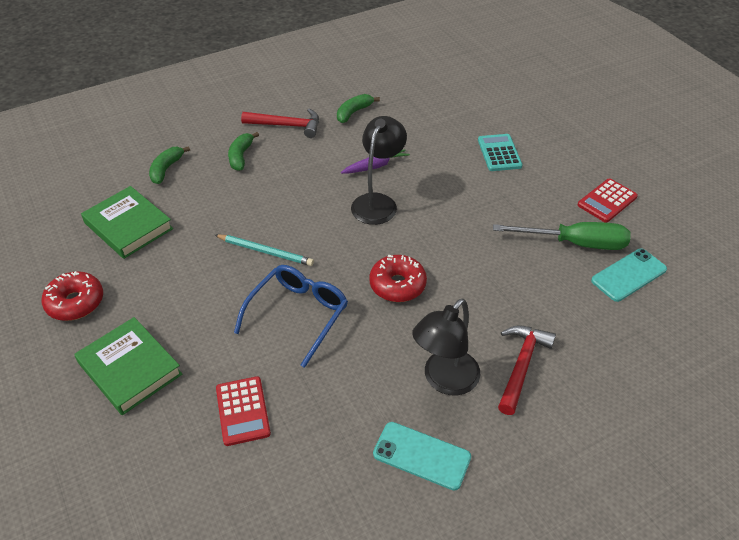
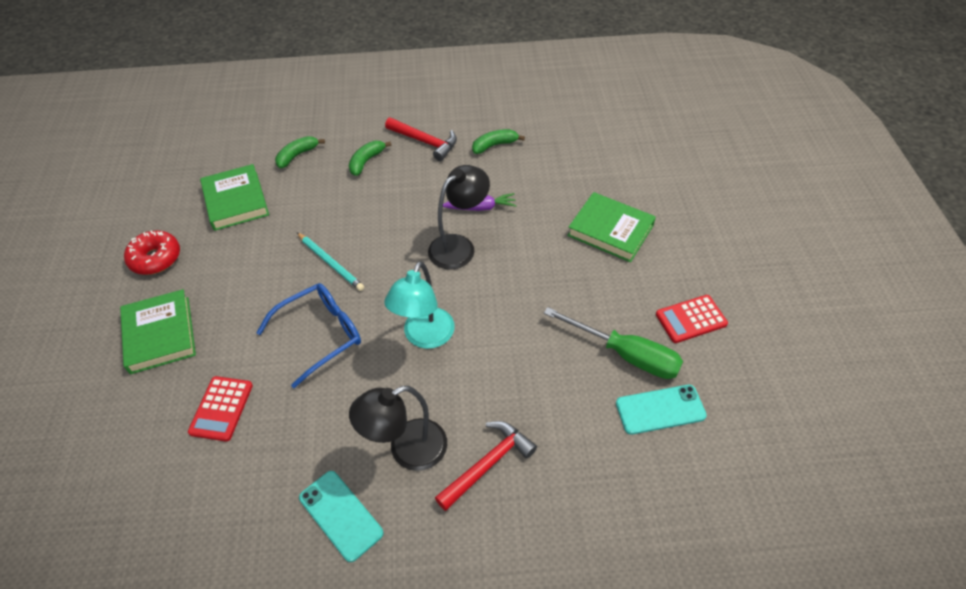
camera: 25 degrees right, 5 degrees up
(397, 285) = (425, 337): red donut -> turquoise lamp
(499, 153) = (610, 230): turquoise calculator -> green book

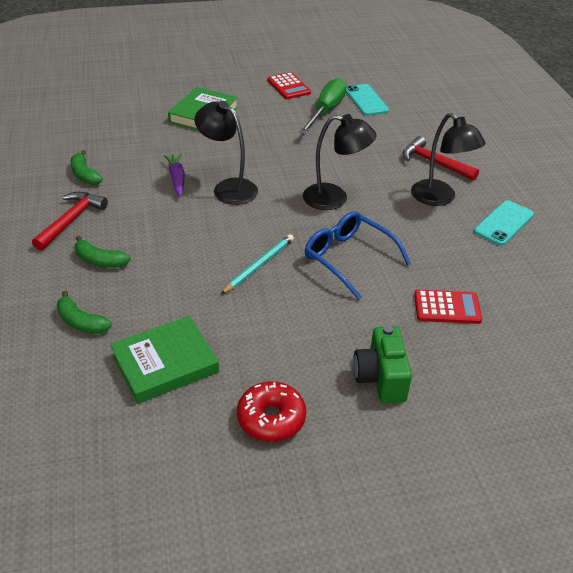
camera: 100 degrees left, 10 degrees down
(160, 334) = (380, 378): green book -> green camera
(425, 337) = (335, 198): turquoise lamp -> black lamp

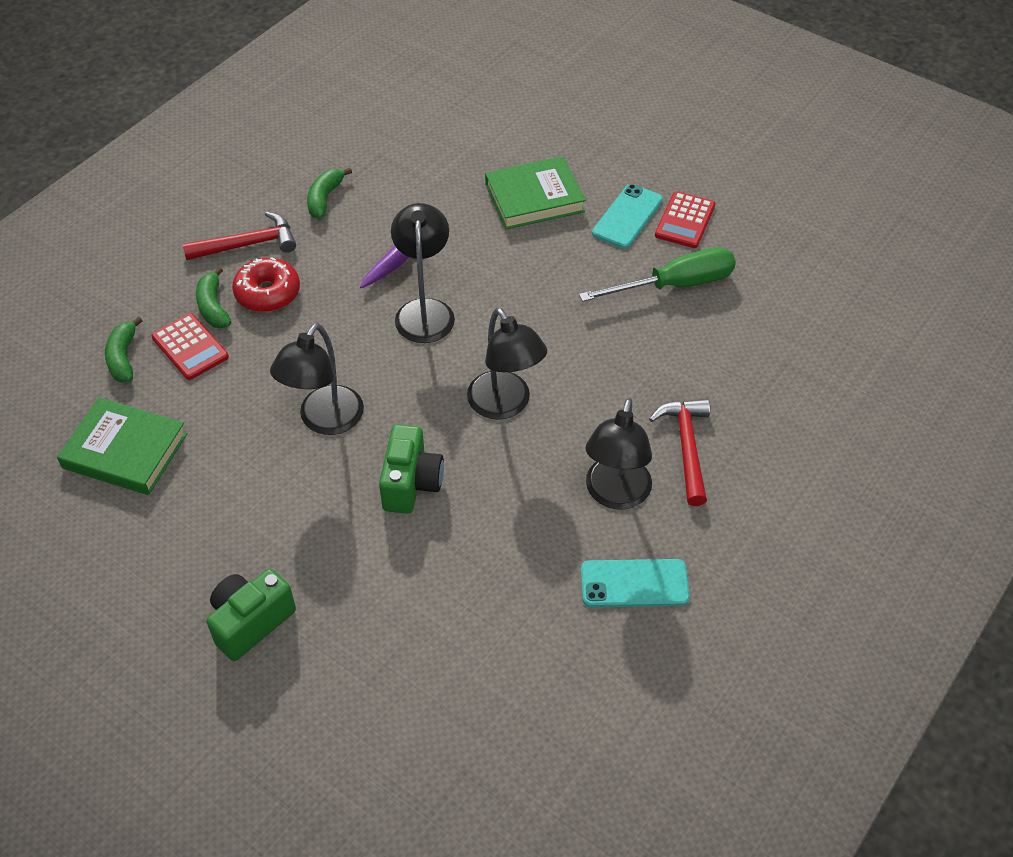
camera: 50 degrees right, 10 degrees up
(259, 265) = (325, 421): turquoise pencil -> black lamp
(271, 418) = (124, 572): red donut -> red donut (268, 293)
(349, 258) = (411, 483): blue glasses -> green camera
(366, 100) = (748, 303): turquoise phone -> turquoise phone (627, 216)
(447, 307) = (415, 615): red calculator -> red calculator (190, 347)

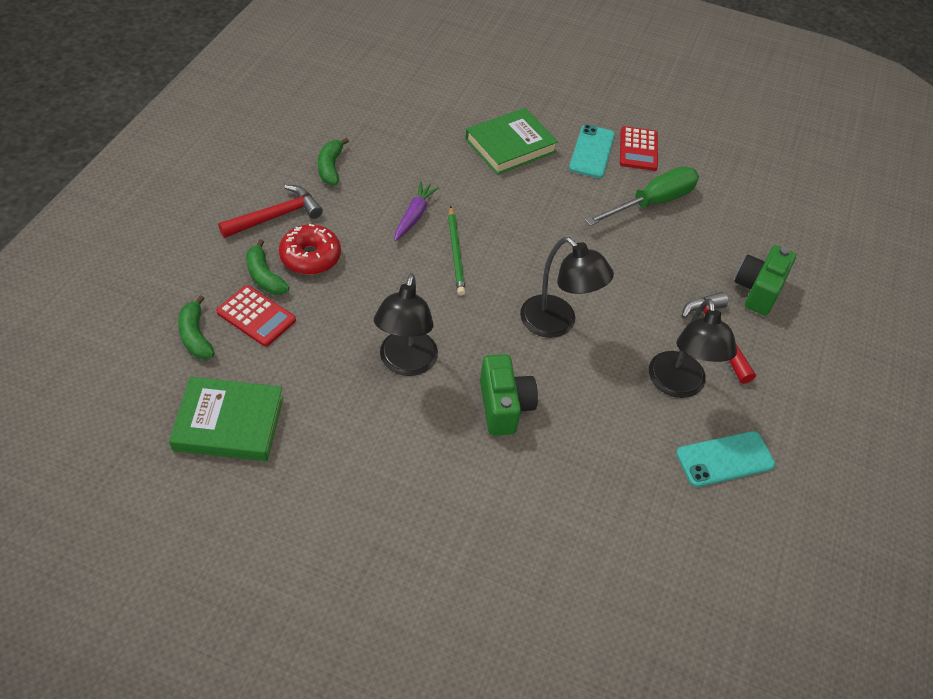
camera: 20 degrees left, 0 degrees up
(251, 622) = (409, 563): green camera -> green camera (758, 290)
(424, 311) = (456, 253): black lamp -> green pencil

